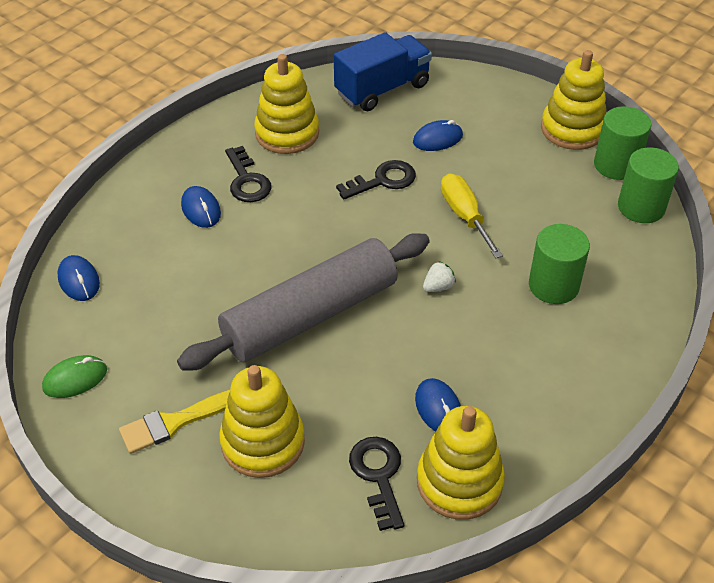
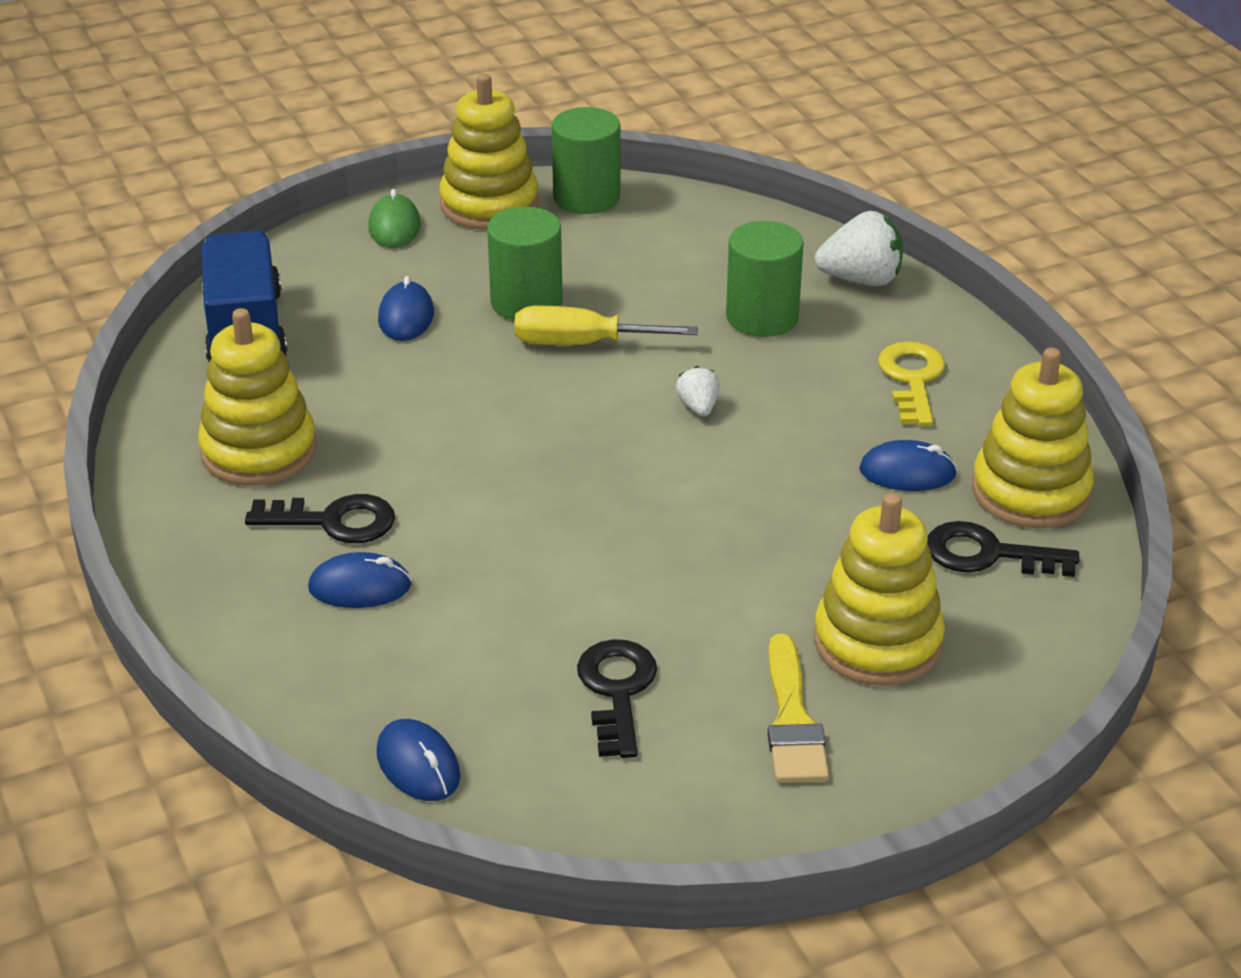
camera: 65 degrees left, 10 degrees down
(75, 379) = (639, 813): green mouse -> green mouse (394, 227)
(79, 280) = (418, 765): blue mouse -> blue mouse turned 60 degrees clockwise
(310, 315) = (671, 535): grey rolling pin -> none
(383, 180) = (450, 391): black key -> black key (617, 691)
(541, 381) = (912, 379): none -> yellow key
(635, 321) = (861, 279): none -> white strawberry
(641, 207) = (677, 207): green cylinder -> green cylinder (526, 302)

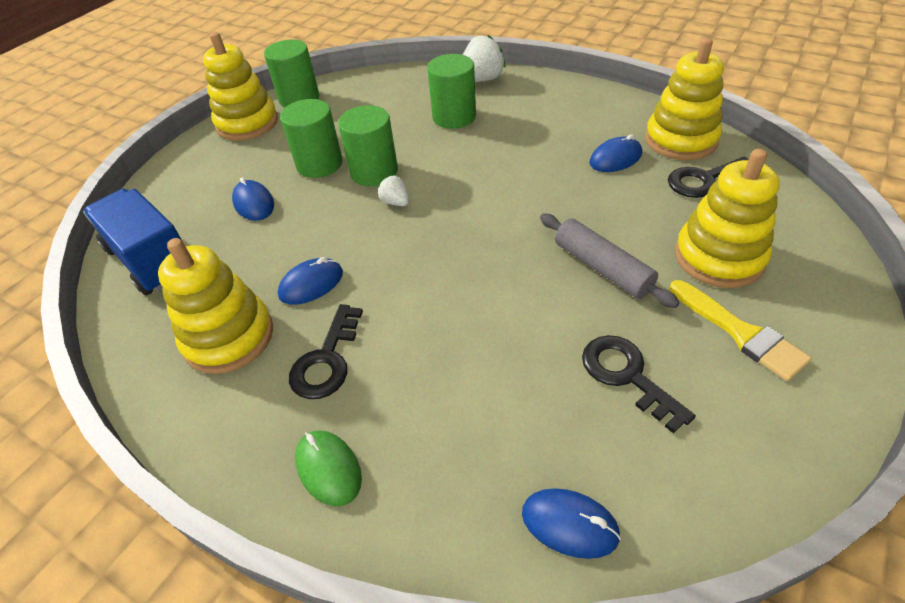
camera: 30 degrees left, 10 degrees up
(334, 521) = (327, 360): black key -> black key turned 135 degrees clockwise
(360, 587) = (390, 400): blue mouse -> blue mouse (311, 284)
(394, 227) = (200, 157): green mouse -> green mouse (328, 469)
(582, 343) = (374, 172): yellow screwdriver -> green cylinder
(698, 407) = (474, 176): white strawberry -> white strawberry (395, 202)
(723, 583) = (602, 268): none -> grey rolling pin
(912, 379) = (560, 114): yellow key -> none

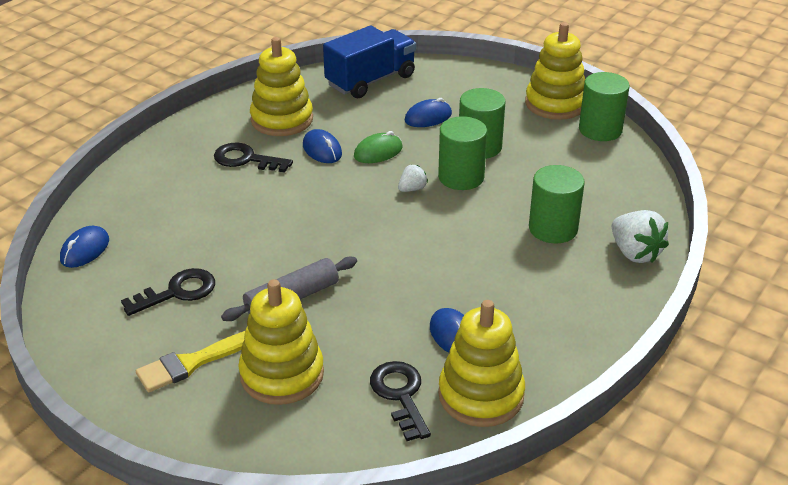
camera: 90 degrees right, 10 degrees down
(328, 469) = (163, 163): green mouse -> green mouse (378, 152)

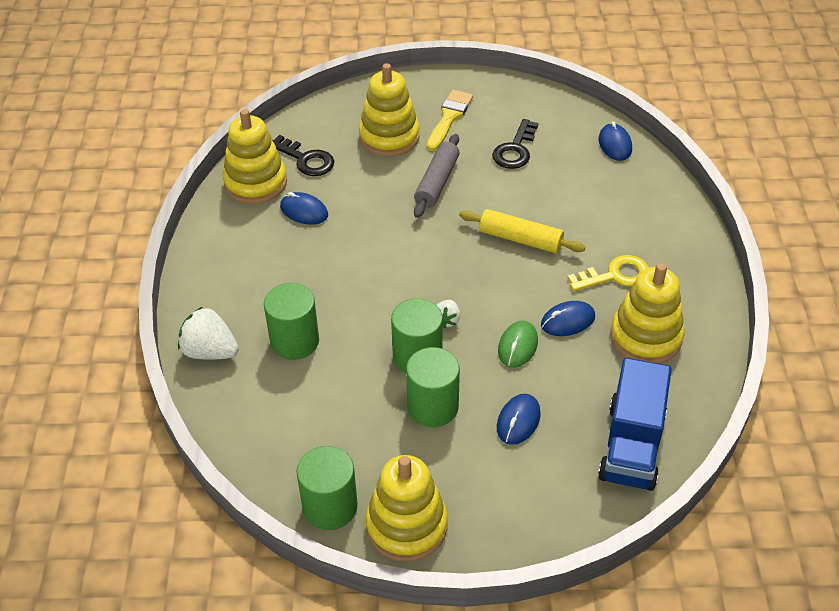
camera: 145 degrees right, 10 degrees up
(246, 159) = (615, 275): black key -> yellow key
(281, 215) = (520, 239): none -> yellow rolling pin
(322, 150) = (567, 321): blue mouse -> blue mouse turned 45 degrees counterclockwise

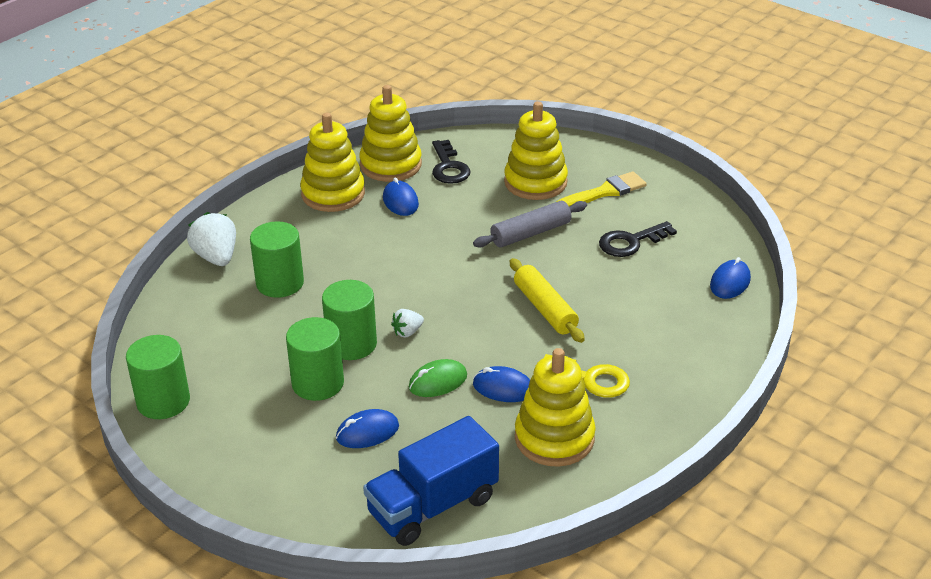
camera: 40 degrees right, 10 degrees down
(406, 526) = (196, 447): yellow stacking toy -> yellow stacking toy (333, 194)

